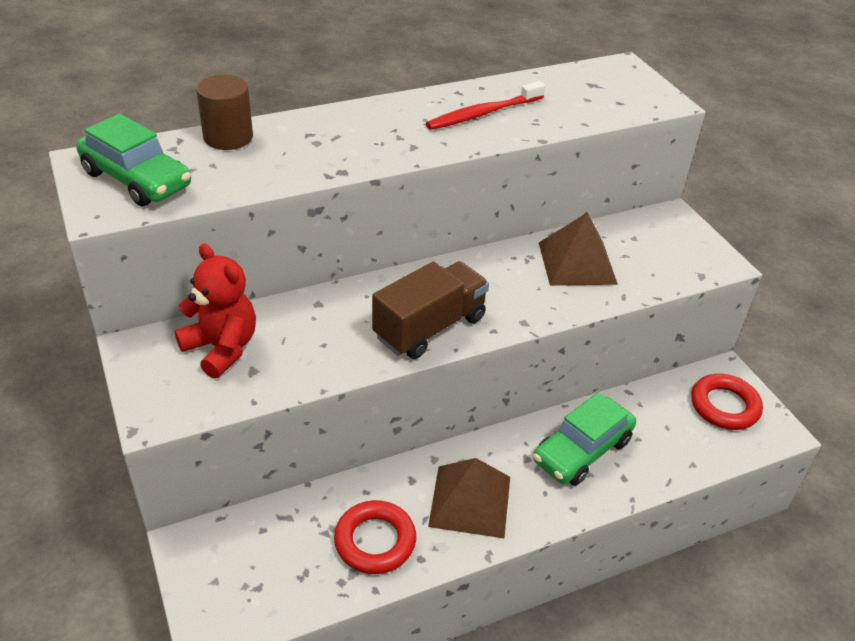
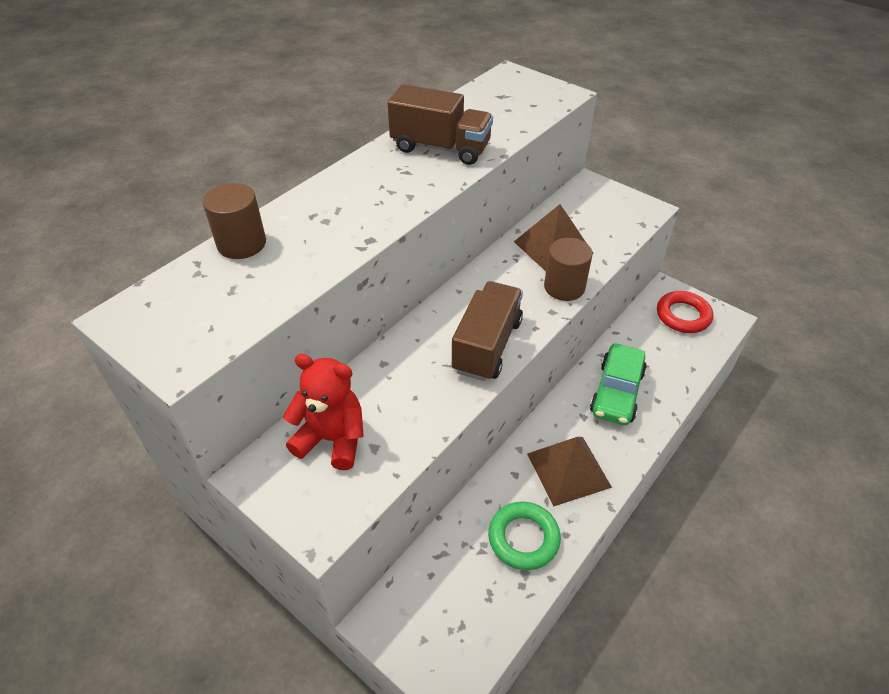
camera: 25 degrees left, 5 degrees up
(137, 179) = (188, 317): green car -> none
(375, 541) = (523, 538): red ring -> green ring
(483, 113) = (440, 148): red toothbrush -> brown truck
(556, 304) = (564, 287): none -> brown cylinder

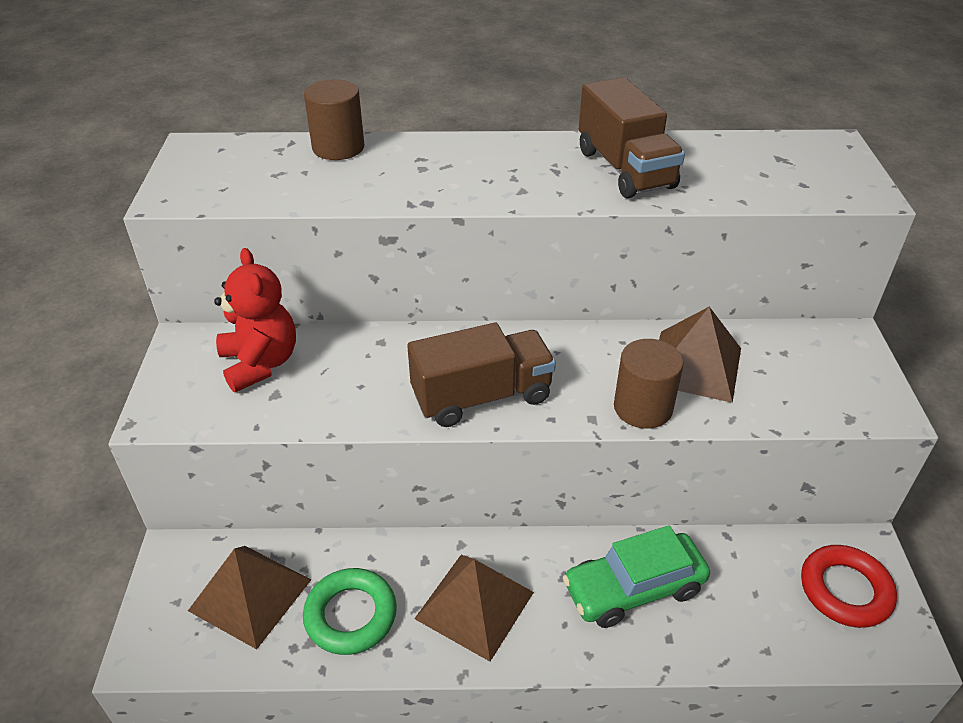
camera: 50 degrees right, 5 degrees down
(458, 588) = (250, 595): none -> brown pyramid

